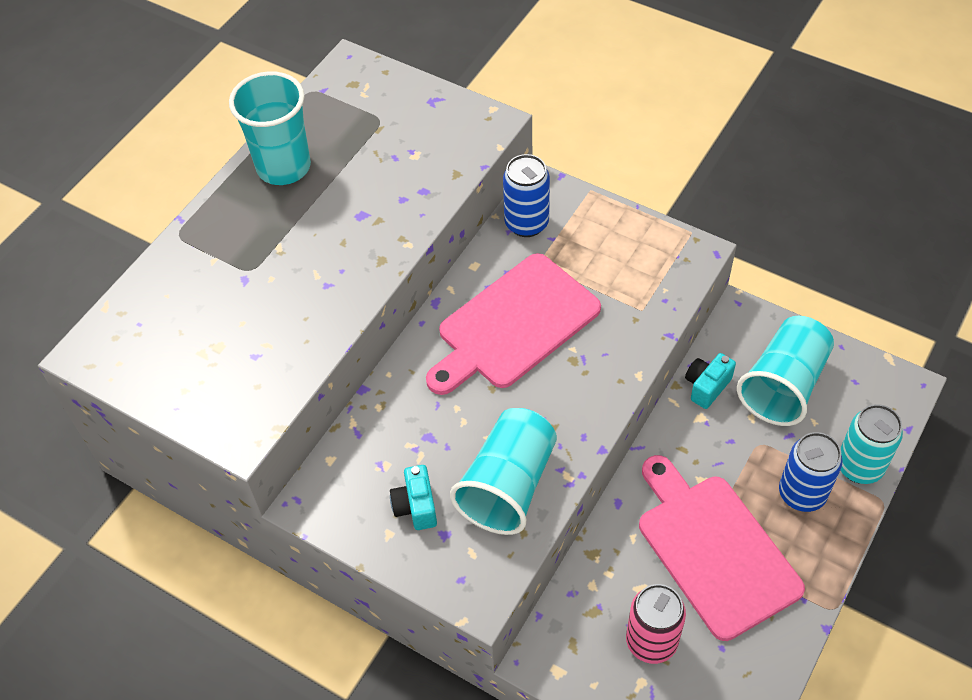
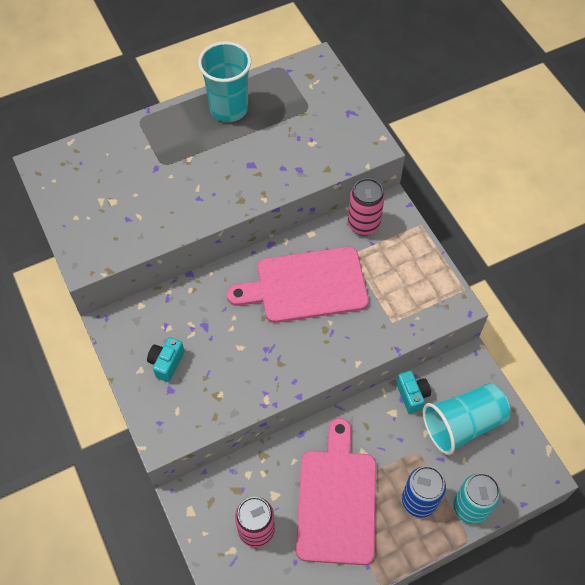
camera: 30 degrees right, 5 degrees up
(508, 485) = (227, 383): turquoise cup -> none
(526, 223) = (363, 224): blue can -> pink can
(706, 387) = (412, 395): turquoise camera -> turquoise camera turned 90 degrees clockwise

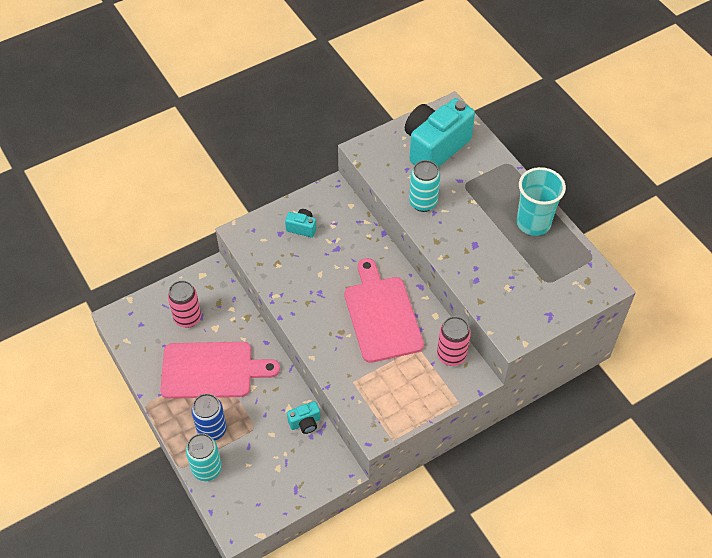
camera: 85 degrees right, 5 degrees down
(99, 186) = (435, 147): none -> turquoise camera
(182, 207) = (423, 202): none -> turquoise can
(462, 424) = (280, 463): turquoise cup -> none

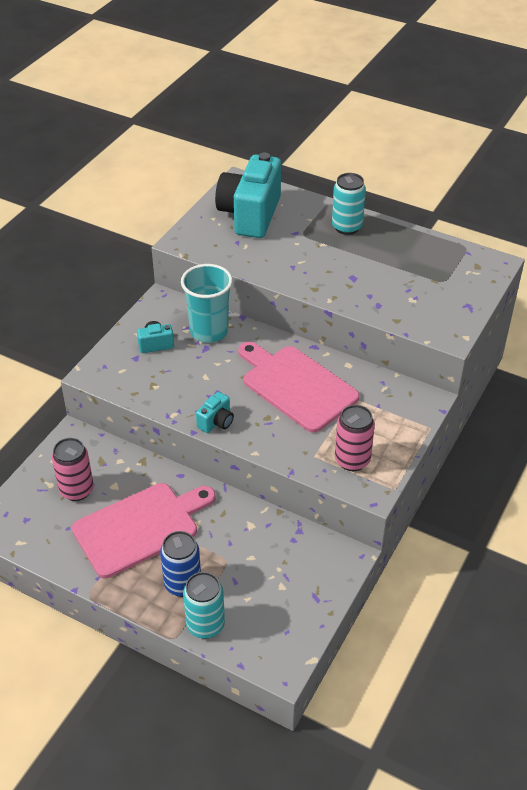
camera: 30 degrees left, 10 degrees down
(305, 423) = (278, 530): turquoise camera -> turquoise camera (216, 422)
(423, 202) = (275, 263): turquoise can -> turquoise can (347, 227)
(451, 355) = (391, 391): pink can -> pink can (352, 460)
(533, 223) = (391, 240): turquoise cup -> turquoise cup (209, 331)

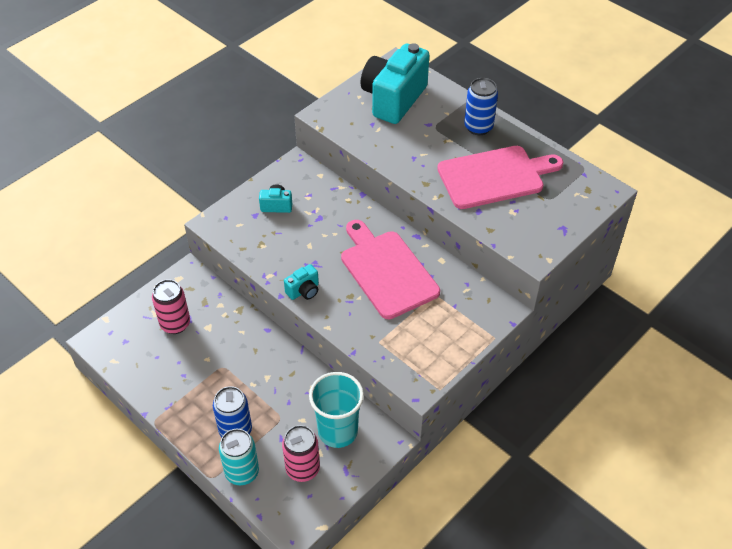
camera: 15 degrees right, 5 degrees up
(140, 527) = (217, 370): pink cutting board -> pink cutting board (495, 177)
(209, 331) = (327, 202): turquoise cup -> turquoise cup (338, 431)
(347, 227) = (478, 127): turquoise can -> blue can
(352, 460) = (411, 353): pink can -> pink can (302, 469)

